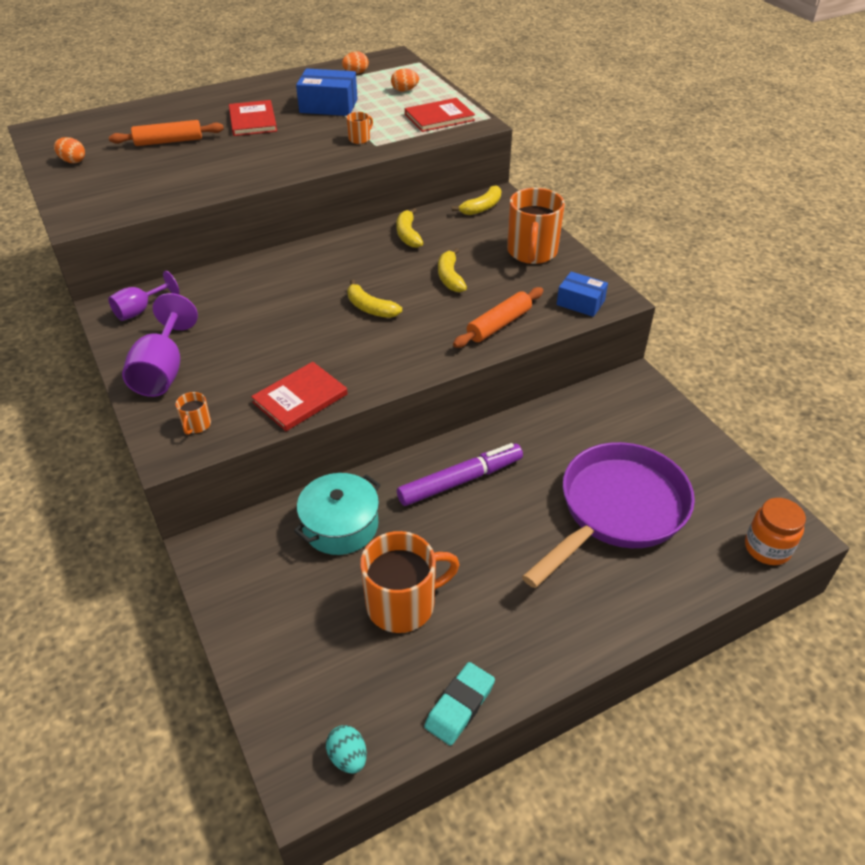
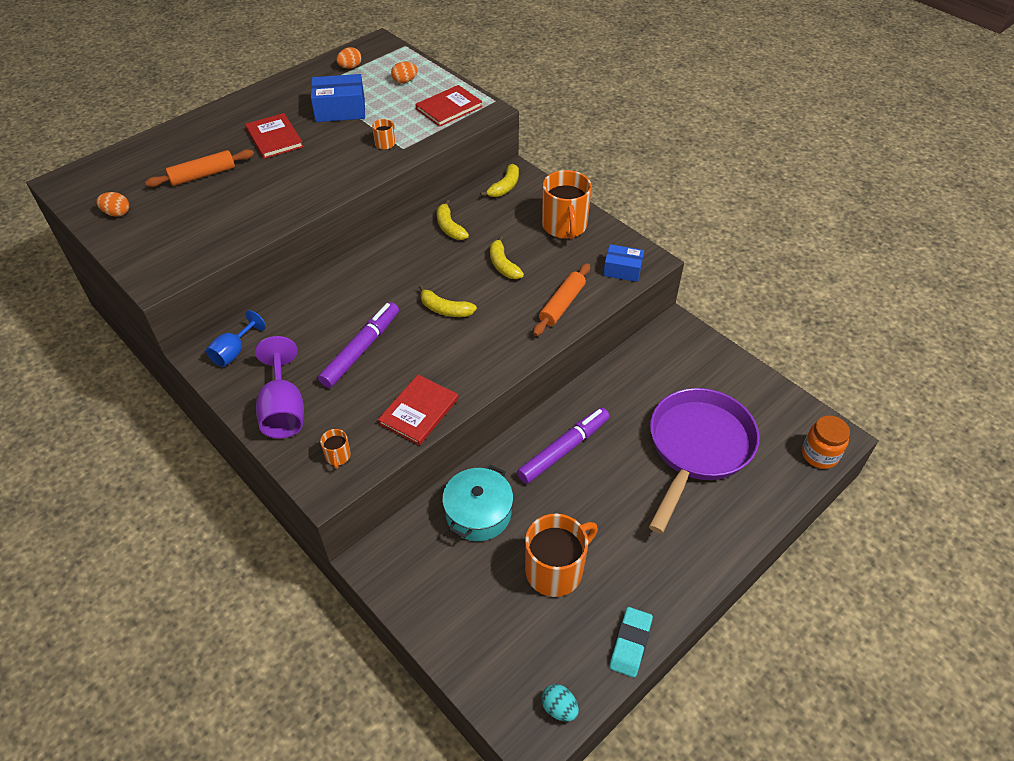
camera: 15 degrees left, 5 degrees up
(140, 310) = (234, 352): purple goblet -> blue goblet
(267, 330) = (361, 349): none -> purple marker

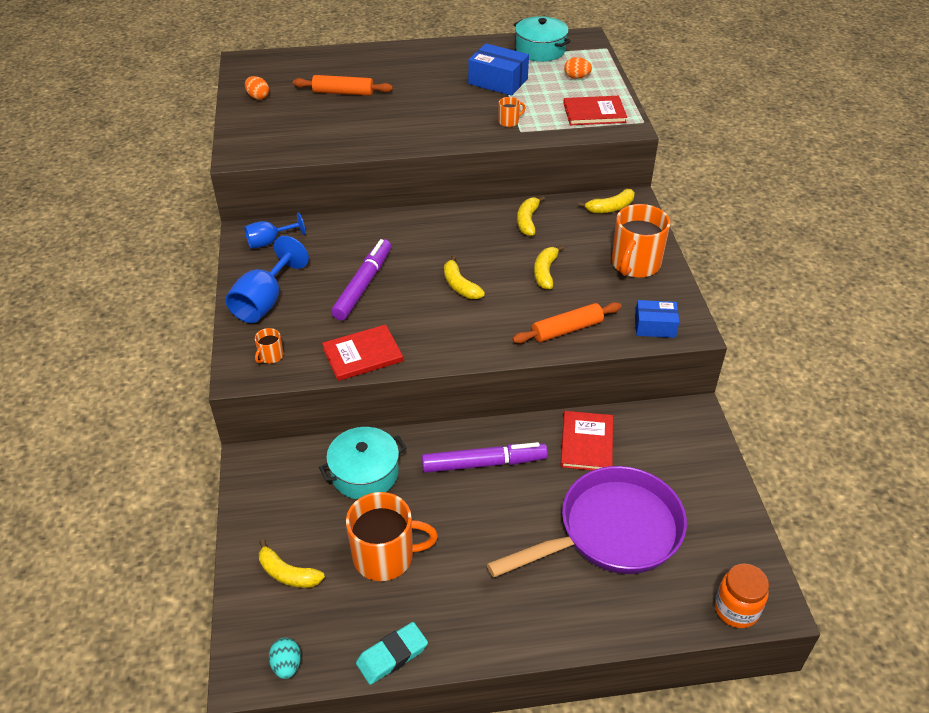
camera: 35 degrees right, 5 degrees down
(274, 138) = (423, 84): red book -> red book (586, 443)
(283, 410) = (264, 302): purple goblet -> blue goblet
(350, 67) = (540, 50): orange egg -> turquoise pot
(361, 349) = (363, 285): purple marker -> purple marker turned 45 degrees counterclockwise
(491, 635) = (288, 573): none -> yellow banana
(622, 270) = (655, 326): blue box -> blue box turned 45 degrees counterclockwise

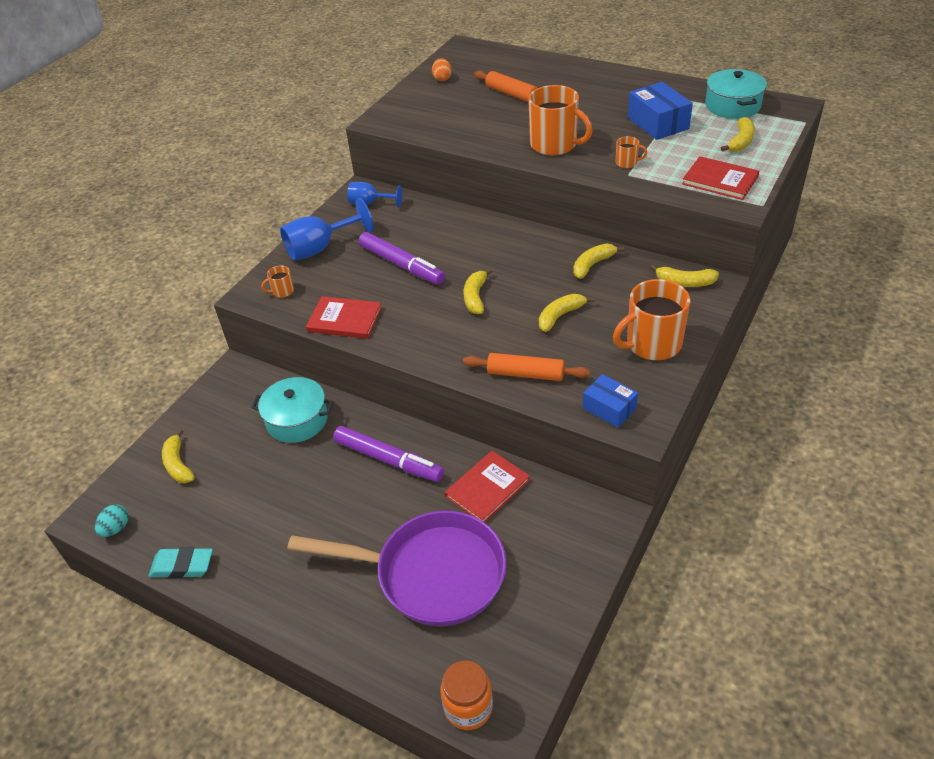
camera: 40 degrees right, 0 degrees up
(363, 285) = (401, 265): purple marker -> purple marker turned 75 degrees clockwise
(385, 556) = (249, 490): orange mug -> orange mug (554, 145)
(576, 77) = (740, 141): orange egg -> yellow banana

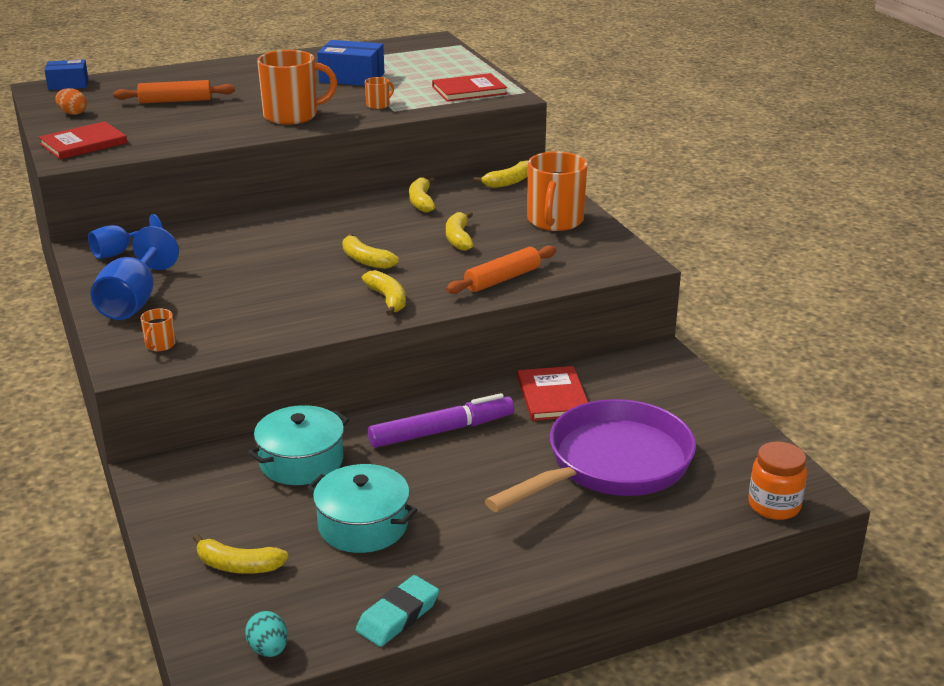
camera: 55 degrees left, 15 degrees down
(344, 319) = (273, 329): red book -> red book (83, 143)
(401, 265) = (250, 273): purple marker -> none
(609, 408) = (597, 265): blue box -> blue box (68, 84)
(732, 106) = (388, 52): turquoise pot -> turquoise pot (363, 525)
(740, 141) = (437, 67): yellow banana -> yellow banana (387, 299)

